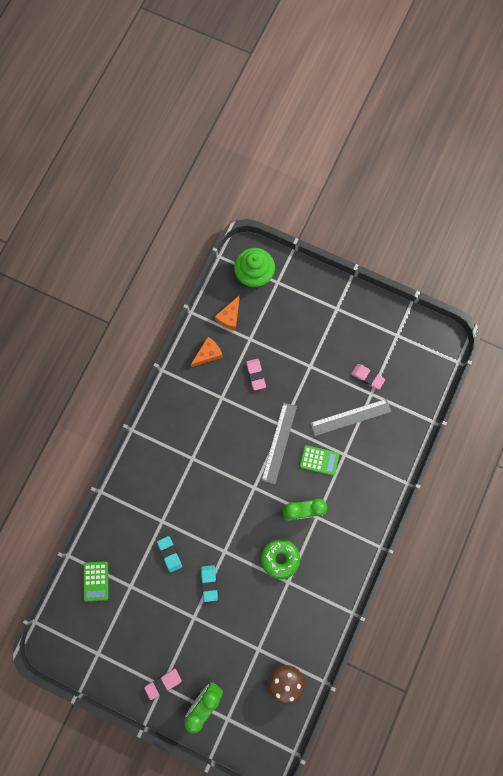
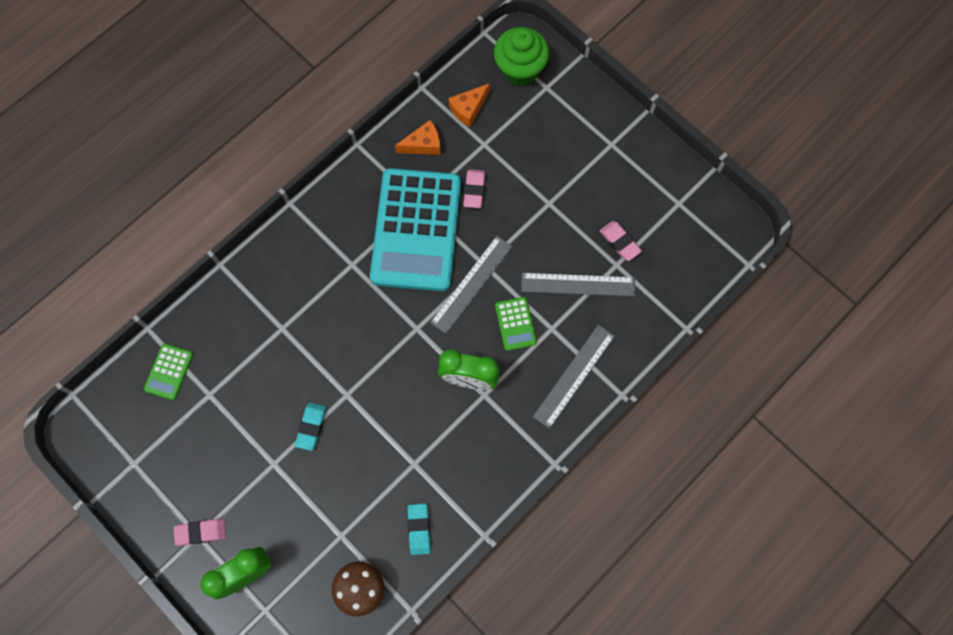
camera: 20 degrees right, 5 degrees down
(169, 554) = (275, 372): turquoise eraser -> turquoise eraser (419, 529)
(227, 418) = (416, 230): none -> turquoise calculator
(280, 558) = (416, 429): green donut -> none
(319, 460) = (515, 324): green calculator -> green calculator turned 45 degrees clockwise
(371, 482) = (574, 376): none -> grey ruler

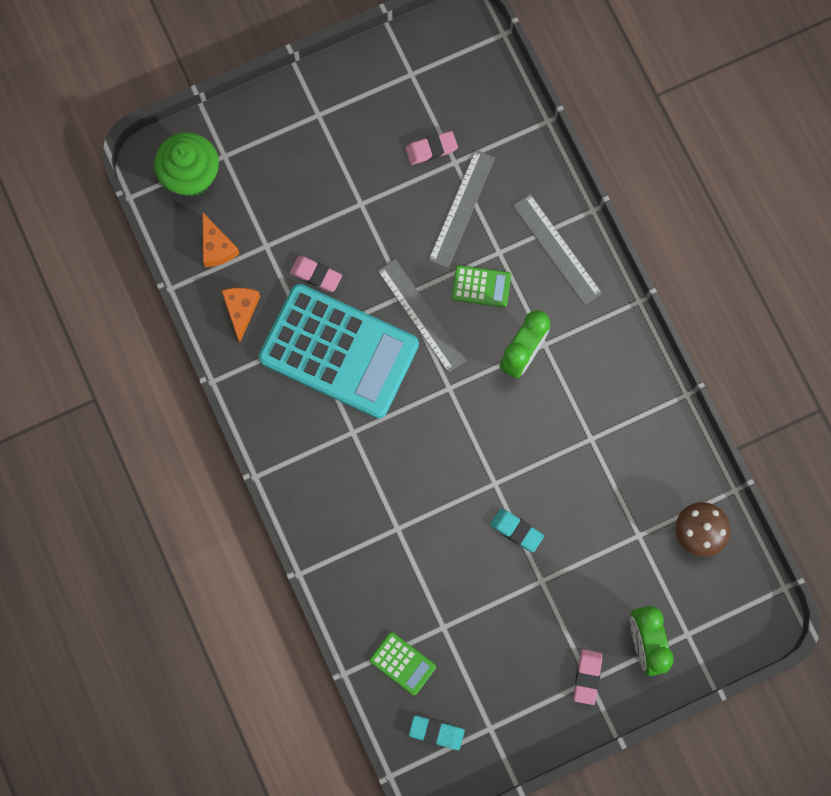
camera: 70 degrees left, 5 degrees up
(419, 529) = (658, 456): turquoise eraser -> turquoise eraser (436, 732)

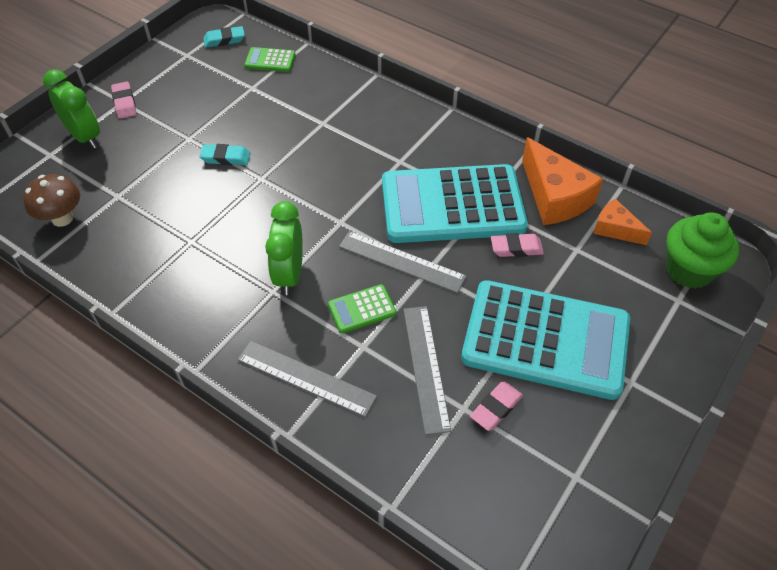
camera: 150 degrees right, 25 degrees down
(241, 310) = (554, 196): orange cheese -> orange cheese, size x1.76
(355, 181) = (545, 339): none -> turquoise calculator

